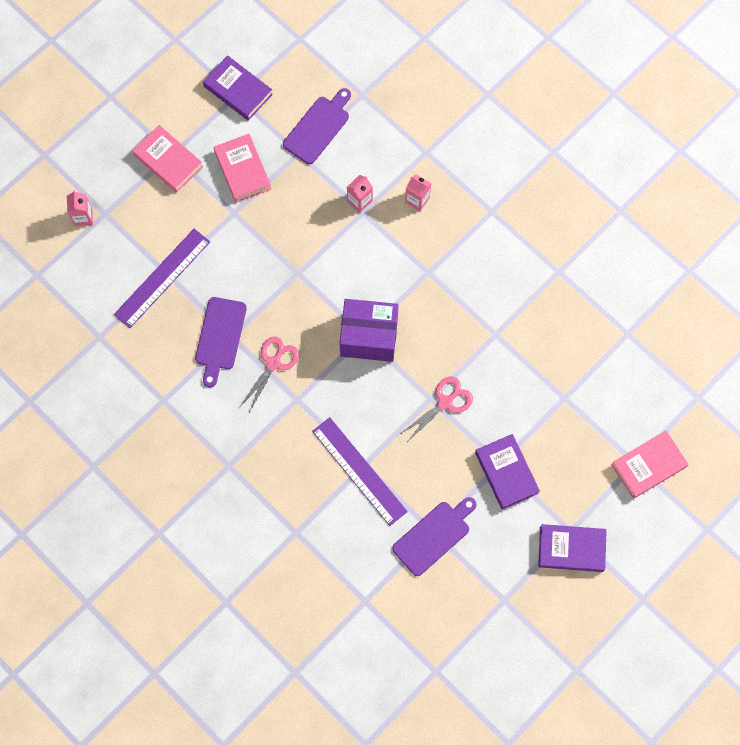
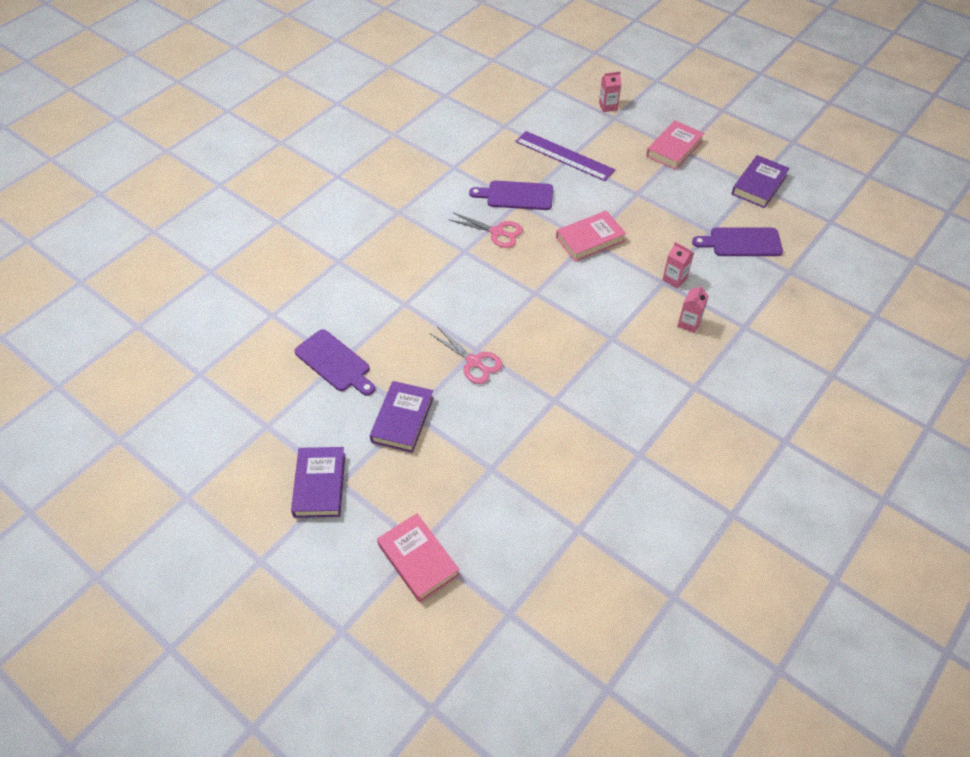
camera: 85 degrees right, 20 degrees down
(242, 170) = (680, 195): pink book -> pink book (590, 239)
(318, 127) = (742, 242): purple cutting board -> purple cutting board turned 150 degrees clockwise
(359, 471) = (398, 300): purple ruler -> none
(369, 337) = (534, 297): purple box -> none
(506, 472) = (402, 419): purple book -> purple book turned 45 degrees counterclockwise

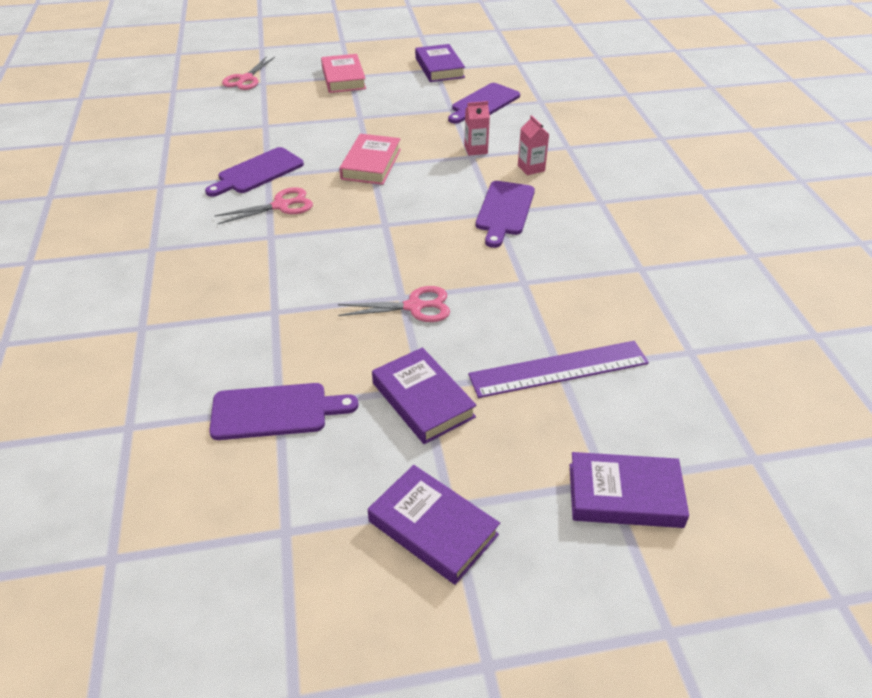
camera: 50 degrees left, 10 degrees down
(418, 560) = (625, 495): pink book -> purple book
(564, 156) = (258, 126): purple ruler -> purple ruler (559, 369)
(608, 106) = (246, 79): pink carton -> pink scissors
(620, 341) = (504, 211): none -> purple cutting board

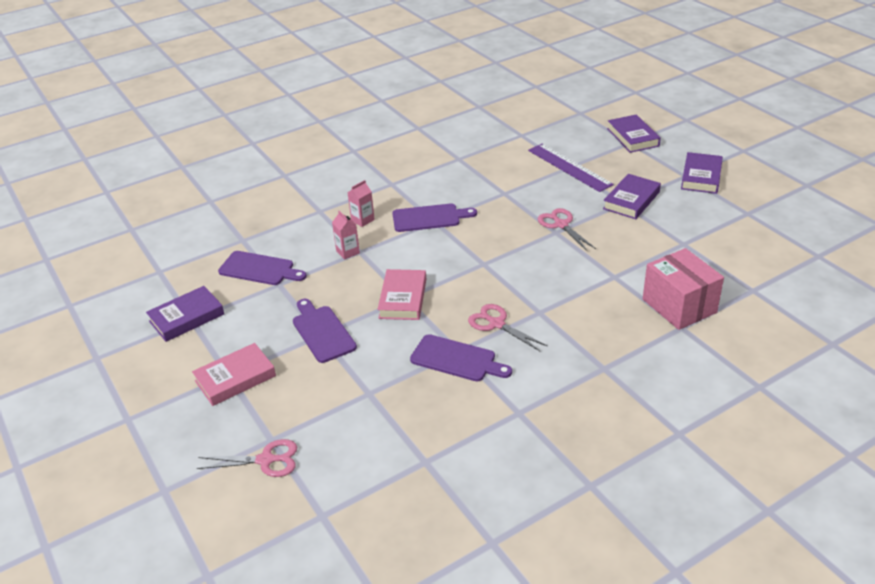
camera: 110 degrees left, 5 degrees down
(174, 342) = (679, 306): none -> pink box
(275, 411) = (688, 243): purple cutting board -> purple cutting board (322, 332)
(371, 164) = (403, 298): pink book -> pink book turned 75 degrees counterclockwise

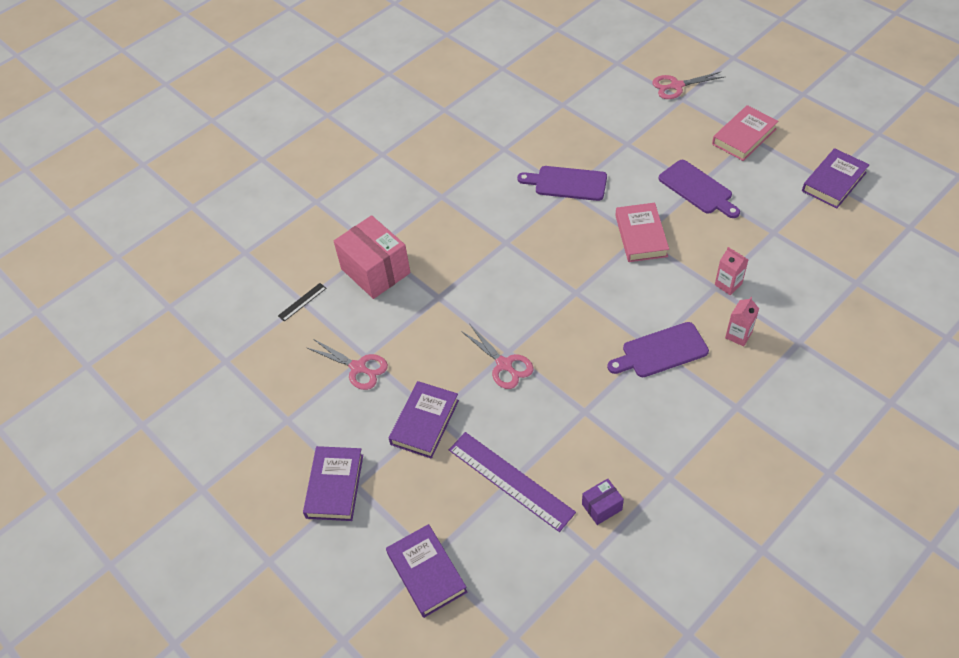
camera: 170 degrees right, 15 degrees up
(259, 269) = (807, 247): purple cutting board -> none
(496, 324) = (542, 223): pink scissors -> pink scissors (358, 368)
(509, 151) = (602, 507): none -> purple box
(753, 290) = (302, 302): none -> black ruler

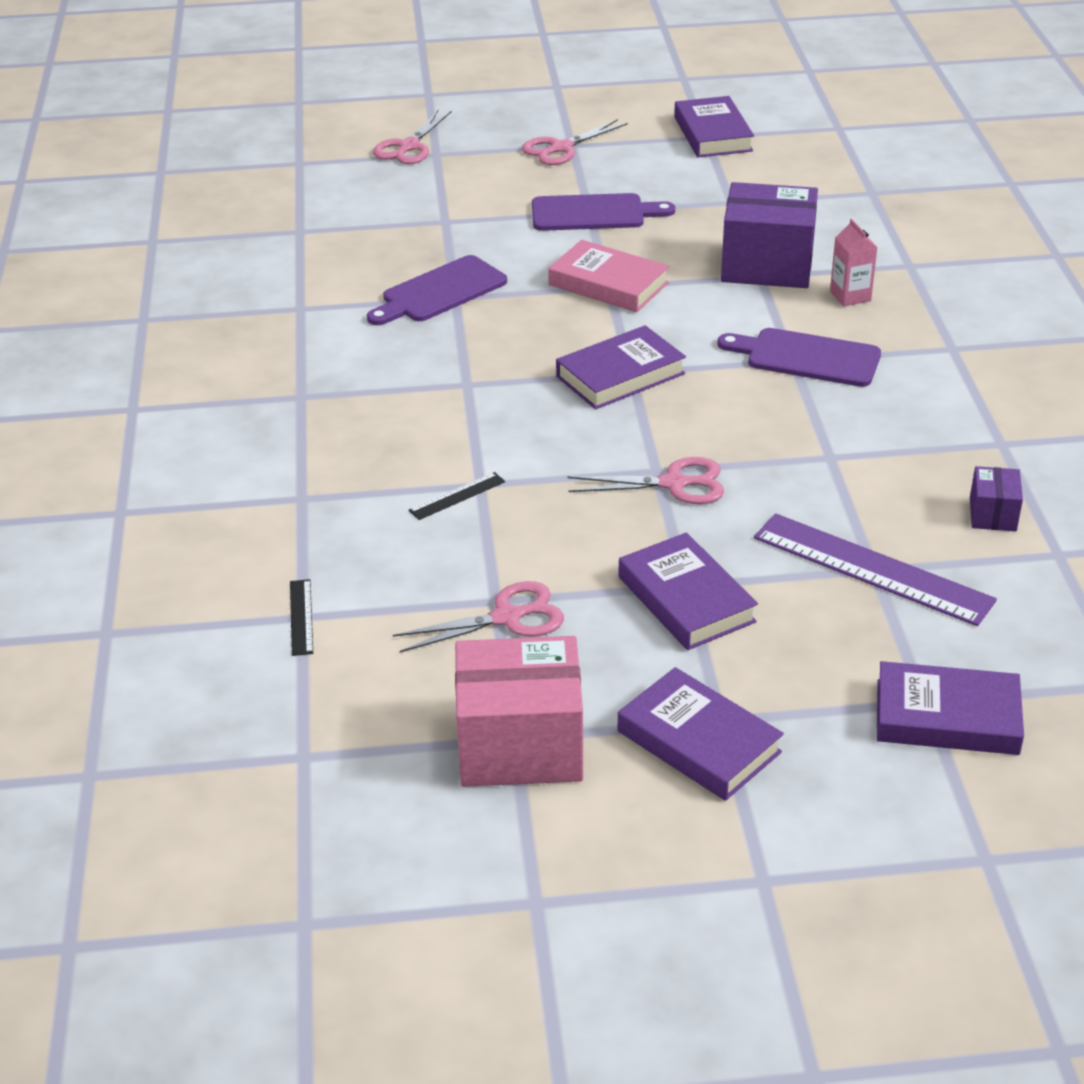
camera: 55 degrees left, 15 degrees down
(375, 271) = (347, 518): pink box -> pink box (520, 746)
(423, 295) = (457, 496): none -> black ruler
(510, 481) = (872, 569): purple ruler -> purple ruler turned 45 degrees clockwise
(569, 290) = (620, 375): none -> purple book
(661, 351) = (807, 357): purple cutting board -> purple cutting board turned 90 degrees clockwise
(728, 284) = (767, 266): pink carton -> purple box
(744, 136) = (561, 148): pink book -> pink scissors

